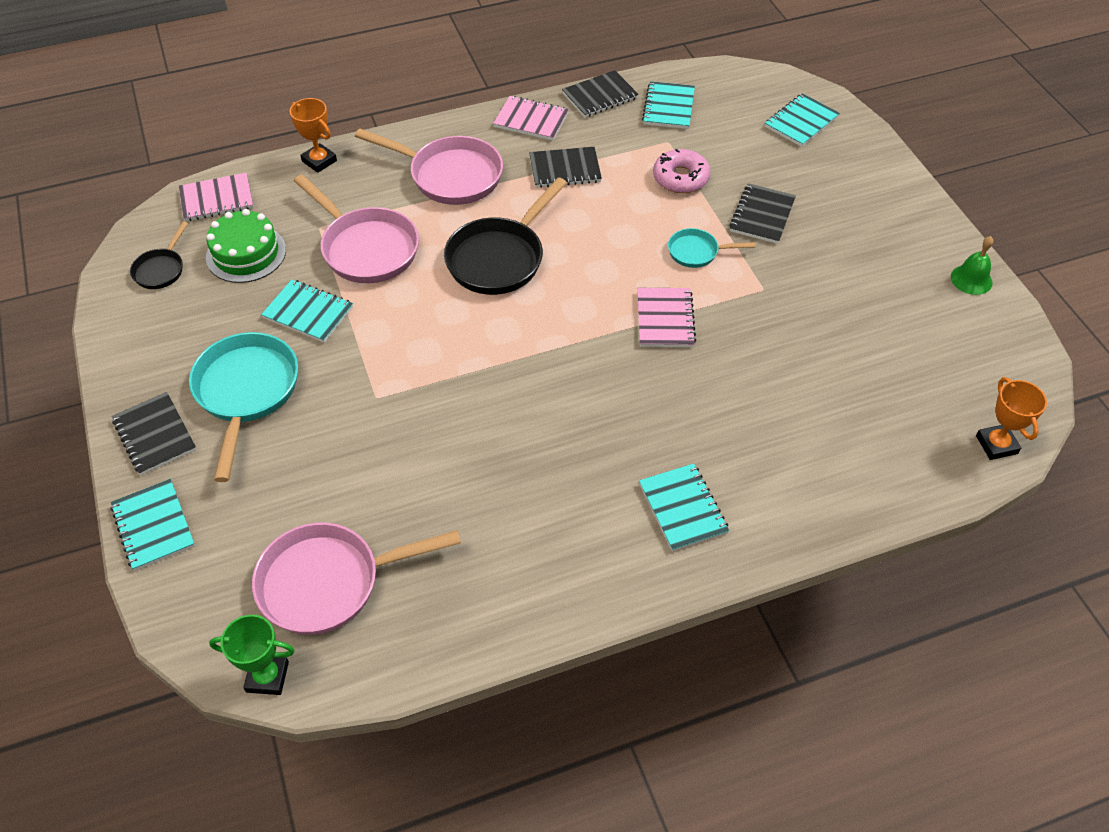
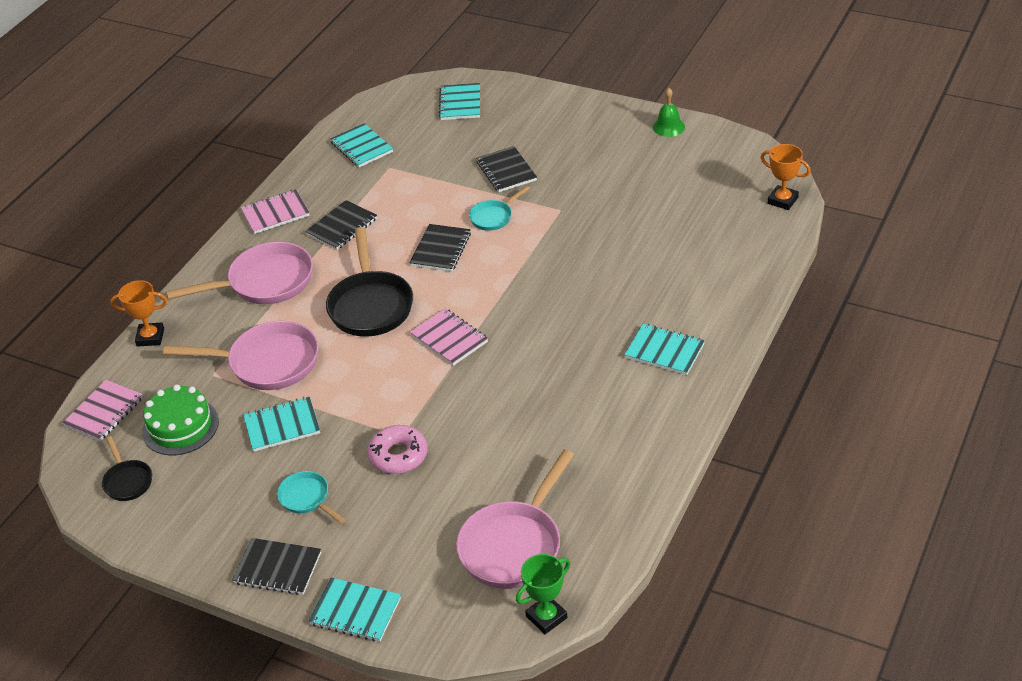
camera: 40 degrees left, 10 degrees down
(246, 392) = (307, 498): turquoise pan -> turquoise pan, size x0.52
(600, 96) = (304, 169): black notebook -> black notebook (441, 250)
(665, 319) = (524, 265): pink notebook -> pink notebook (449, 338)
(680, 178) = (426, 183): pink donut -> pink donut (398, 455)

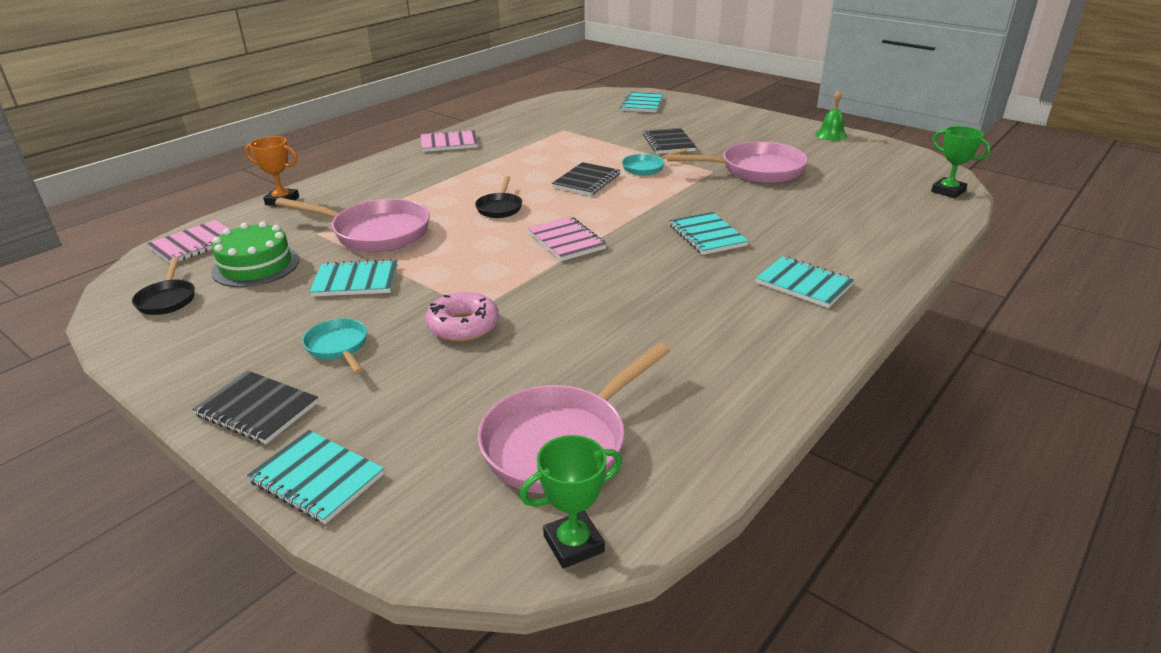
camera: 10 degrees right, 10 degrees down
(265, 282) = (411, 181): pink pan -> pink pan (755, 170)
(342, 227) = (502, 157): black notebook -> none
(361, 147) = (545, 117): turquoise notebook -> turquoise notebook (707, 236)
(370, 305) = (500, 208): black pan -> black pan, size x0.52
(782, 200) = (948, 191): orange trophy -> green trophy

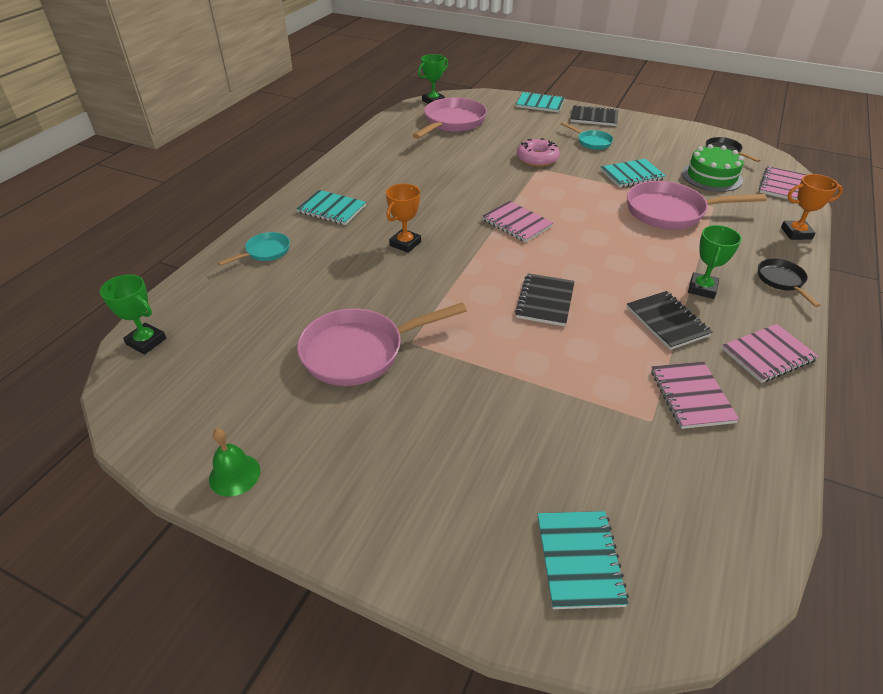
camera: 165 degrees right, 10 degrees up
(441, 175) = (702, 288): none -> green trophy
(500, 208) = (599, 251): black pan -> black pan (782, 281)
(527, 134) = (691, 396): none -> pink notebook
(646, 168) = (491, 337): turquoise pan -> turquoise pan (265, 252)
(668, 143) = (482, 404): black notebook -> black notebook (667, 322)
(707, 236) = (405, 244): turquoise notebook -> orange trophy

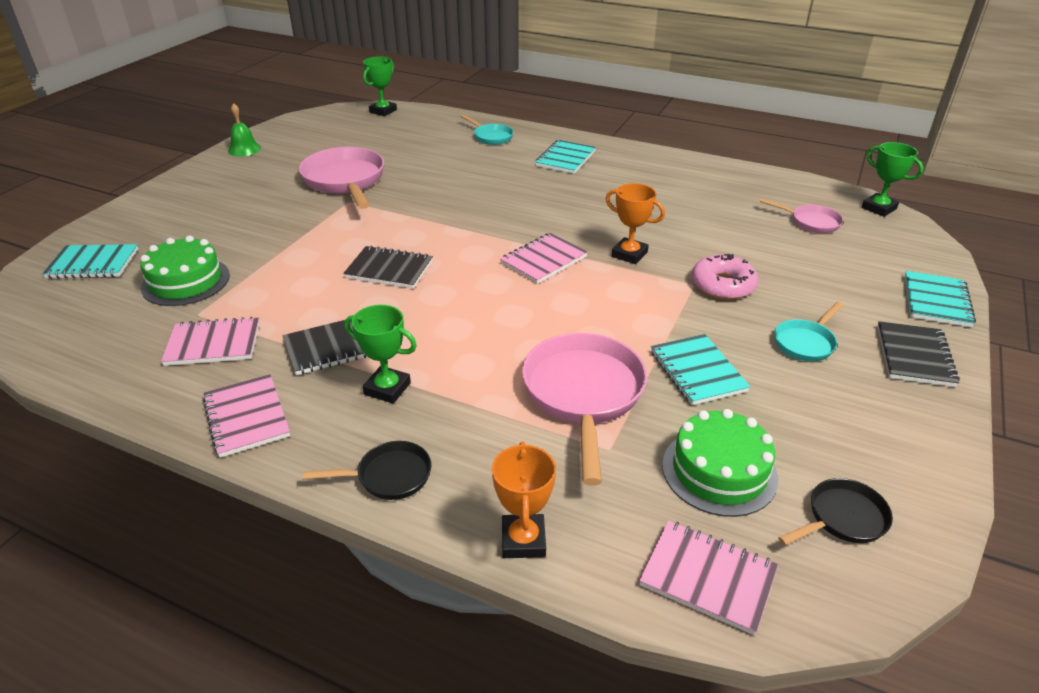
camera: 90 degrees right, 5 degrees down
(405, 244) = (502, 196): orange trophy -> orange trophy (629, 254)
(452, 123) = (811, 222): pink pan -> pink pan, size x0.52
(596, 446) = (186, 281): none -> green cake

